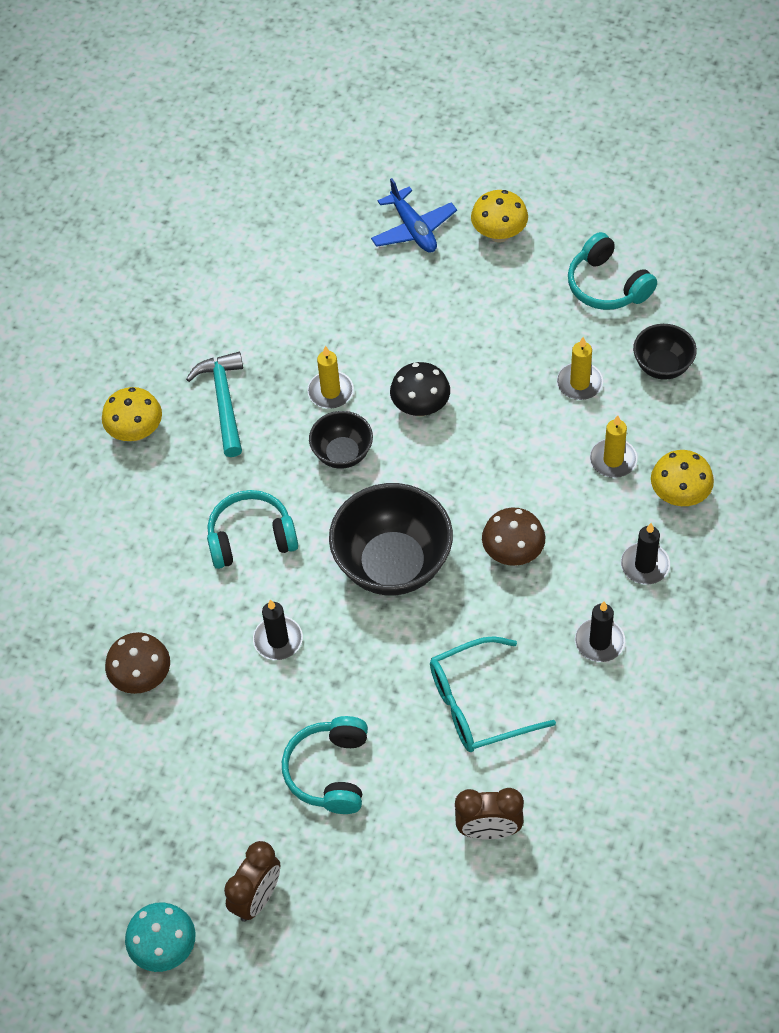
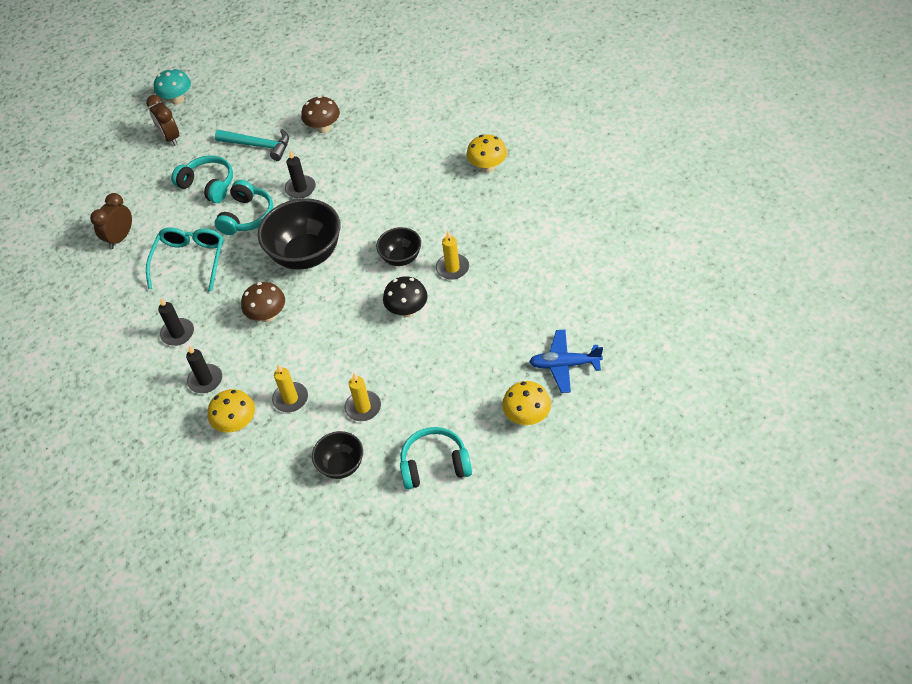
camera: 120 degrees right, 5 degrees down
(224, 401) = (482, 213): turquoise hammer -> turquoise hammer (258, 146)
(251, 538) = (374, 197): turquoise headphones -> turquoise headphones (247, 216)

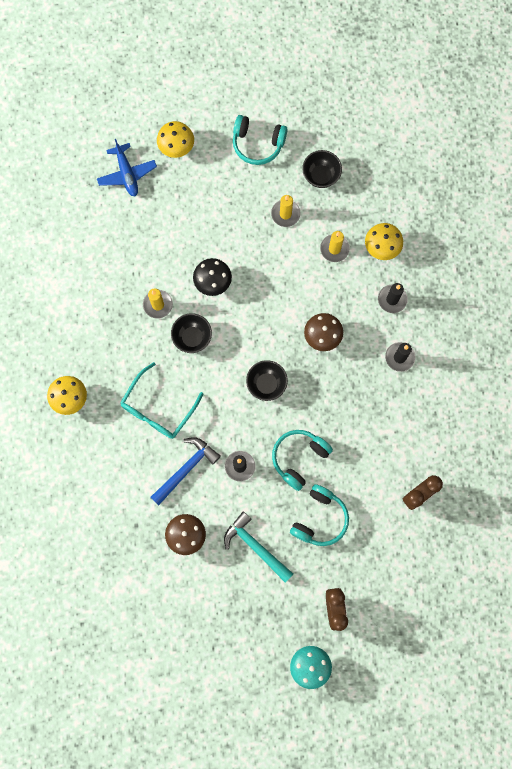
camera: 160 degrees left, 25 degrees up
(190, 260) = (365, 432): turquoise glasses -> turquoise glasses (158, 408)
(208, 185) = (320, 518): turquoise headphones -> turquoise headphones turned 120 degrees counterclockwise
(306, 255) = (266, 384): black bowl -> black bowl, size x0.54
(349, 167) = (186, 468): none -> blue hammer
(564, 365) = (127, 174): blue plane -> blue plane turned 45 degrees clockwise

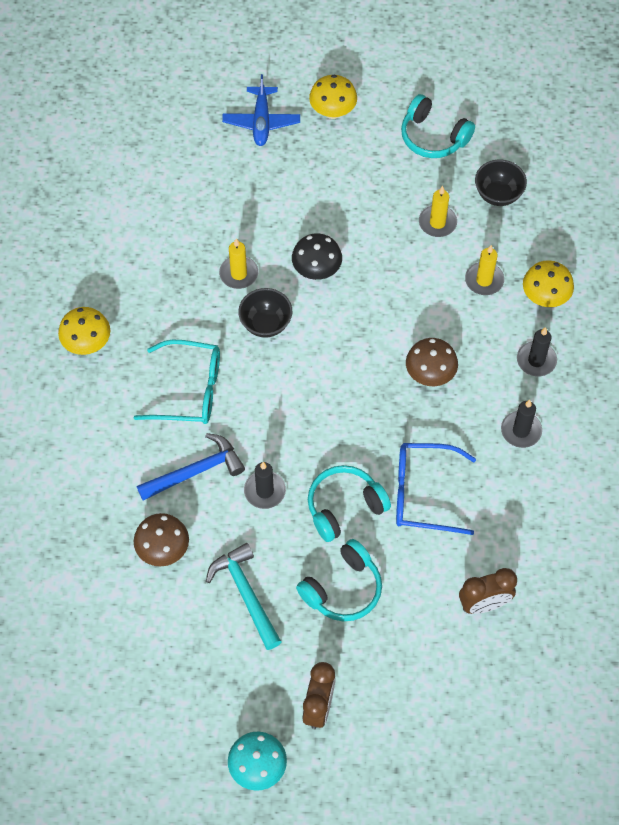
camera: 20 degrees right, 15 degrees down
(158, 408) = (189, 390): turquoise glasses -> turquoise glasses turned 135 degrees counterclockwise
(266, 384) = (337, 406): black bowl -> none
(349, 428) = (423, 493): none -> blue glasses

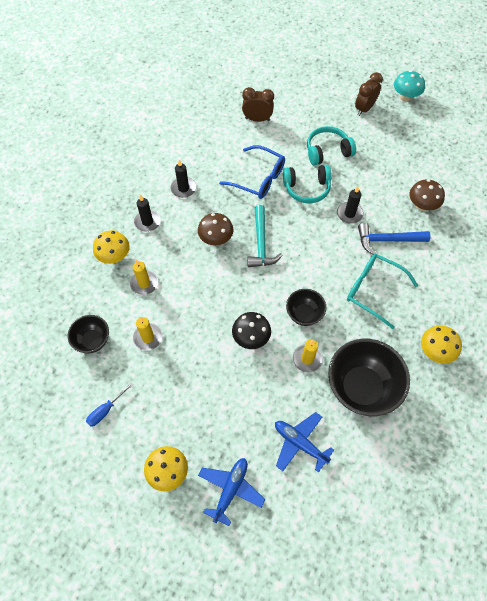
camera: 155 degrees left, 0 degrees up
(162, 268) = (361, 387): none -> black bowl
(209, 187) = (300, 443): none -> blue plane
(246, 594) = (382, 168): turquoise hammer -> turquoise hammer (261, 243)
(433, 137) = (106, 410): turquoise headphones -> blue screwdriver

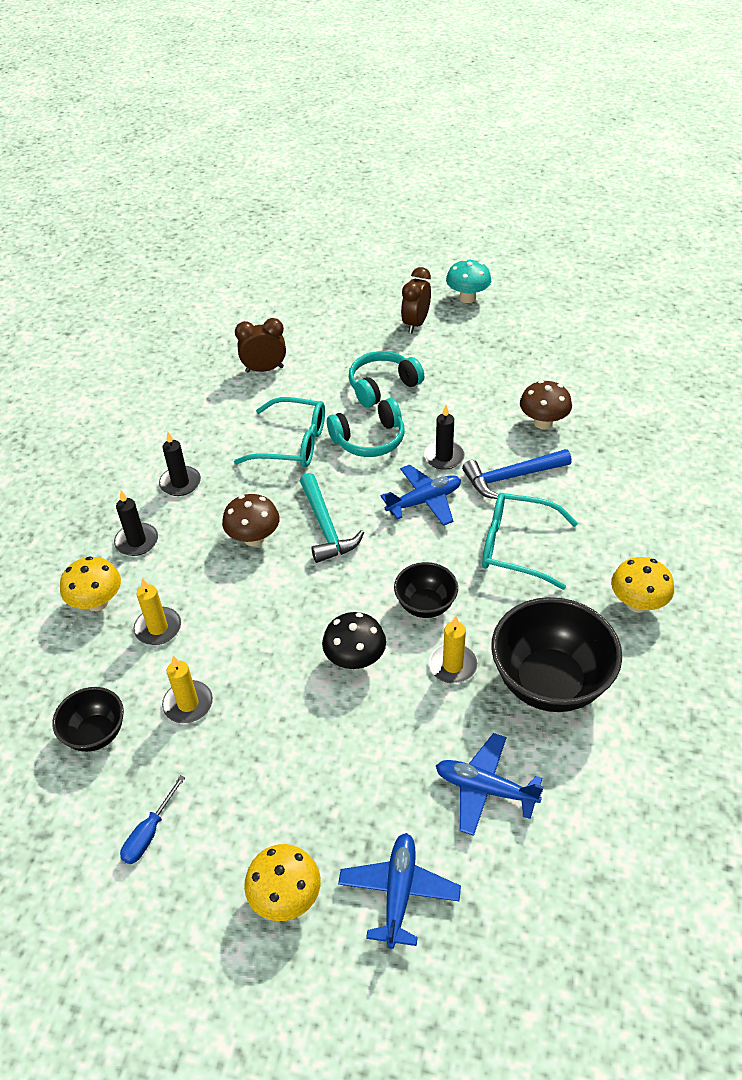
camera: 15 degrees left, 15 degrees down
(258, 178) = (292, 443): blue glasses -> turquoise glasses
(327, 242) = (424, 501): none -> blue plane

